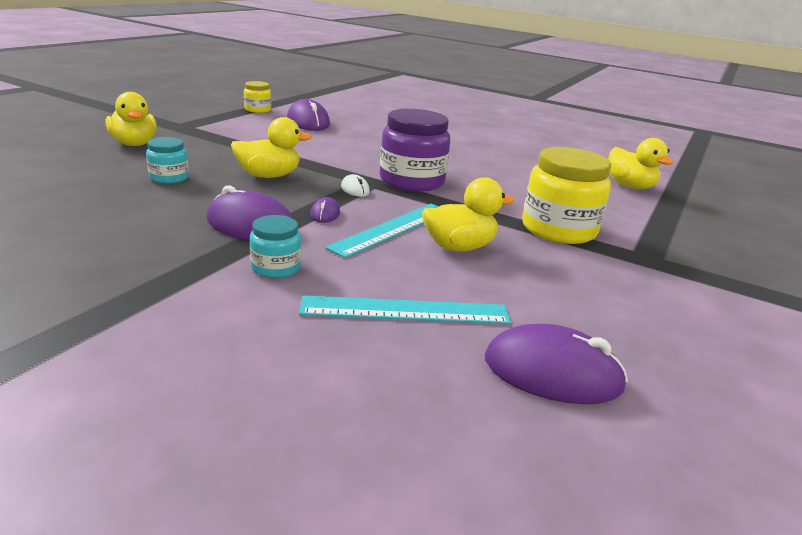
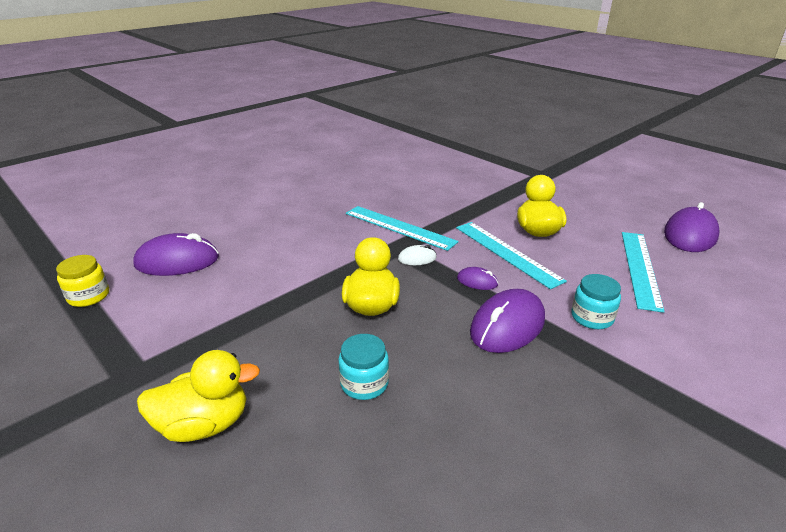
camera: 70 degrees left, 5 degrees up
(412, 181) = (399, 227): purple jar -> turquoise ruler
(558, 229) = (501, 190): yellow jar -> none
(630, 186) = (421, 148): yellow duck -> none

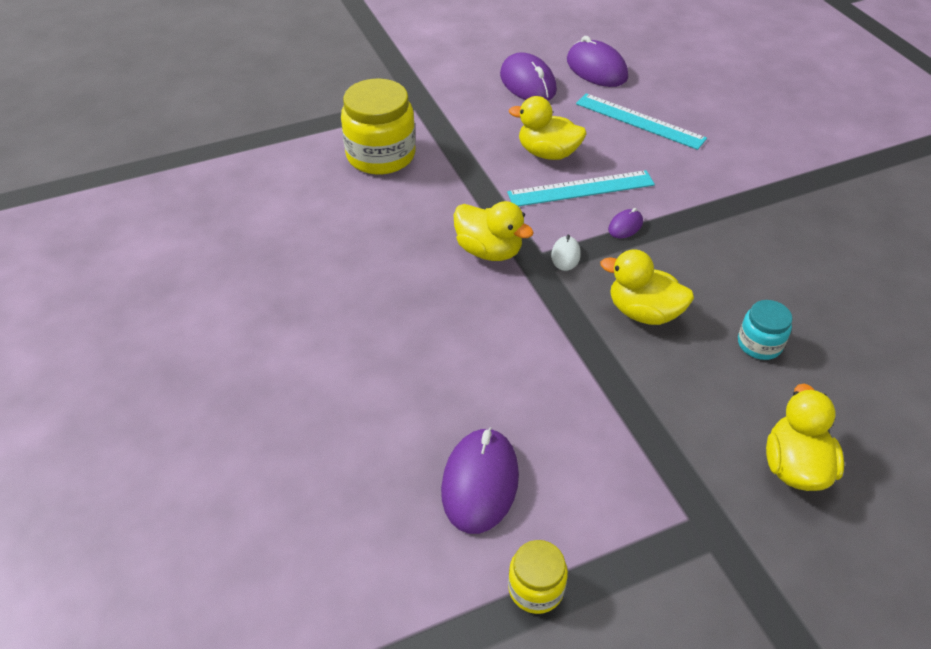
camera: 70 degrees left, 15 degrees up
(399, 227) = (489, 251): turquoise ruler -> yellow duck
(467, 175) = (381, 155): none -> yellow jar
(507, 326) = (701, 231): purple mouse -> purple mouse (528, 83)
(592, 317) = (702, 179): turquoise jar -> none

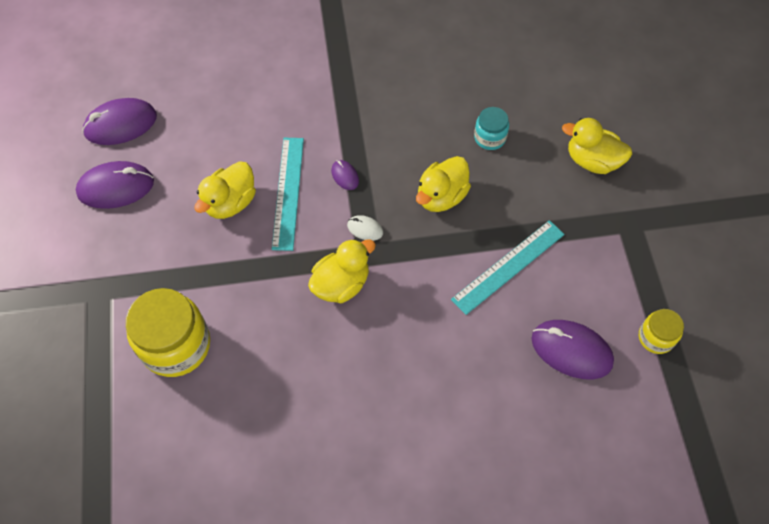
camera: 75 degrees left, 15 degrees up
(639, 121) = (214, 119): turquoise ruler -> turquoise ruler (508, 266)

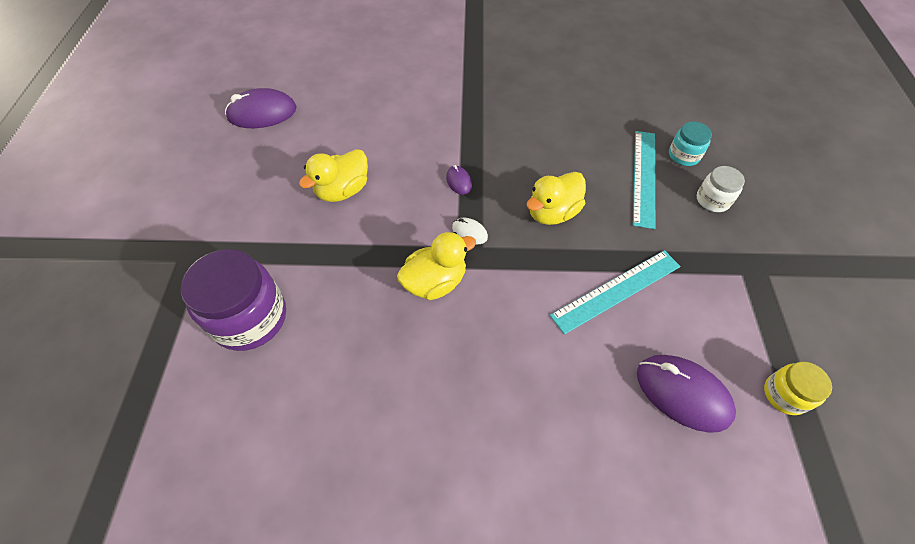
camera: 10 degrees right, 5 degrees down
(116, 187) = (240, 163): purple mouse -> none
(176, 345) = (250, 318): yellow jar -> purple jar
(288, 192) = (400, 189): turquoise ruler -> turquoise ruler (644, 177)
(490, 137) = (608, 166): turquoise jar -> turquoise jar (684, 155)
(592, 161) = (712, 200): yellow duck -> white jar

